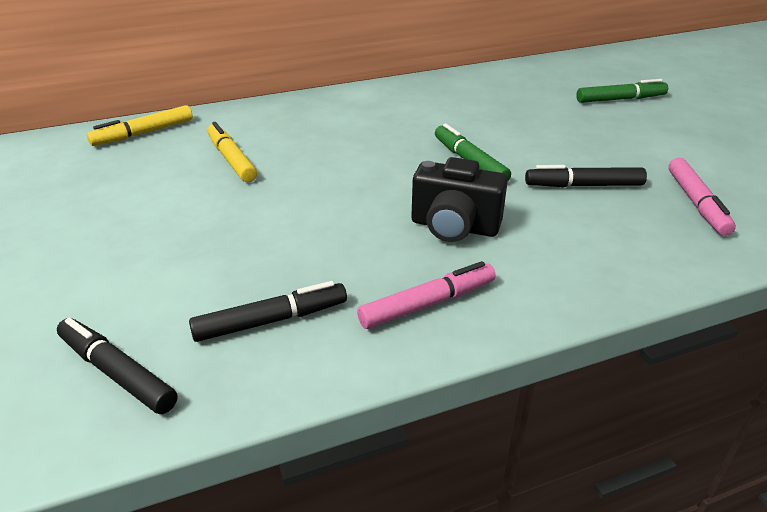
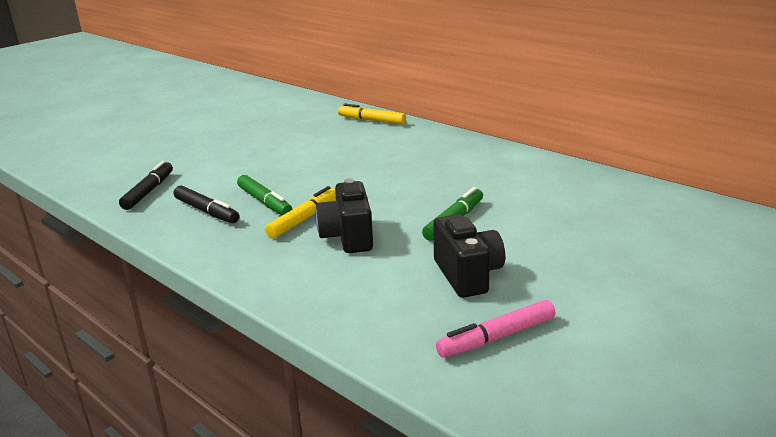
camera: 65 degrees right, 10 degrees down
(231, 159) = (366, 150): yellow marker -> yellow marker (304, 219)
(427, 304) = (249, 249): pink marker -> none
(583, 185) = (467, 275): black marker -> black camera
(620, 99) = (697, 264): green marker -> green marker (265, 202)

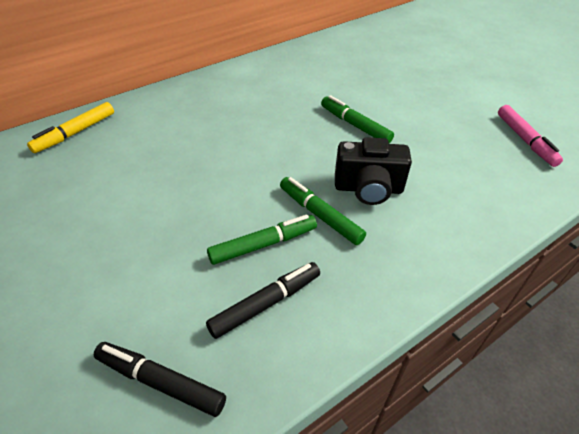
camera: 80 degrees left, 20 degrees up
(304, 219) = (320, 215): yellow marker -> green marker
(467, 275) = (444, 136): black camera -> none

